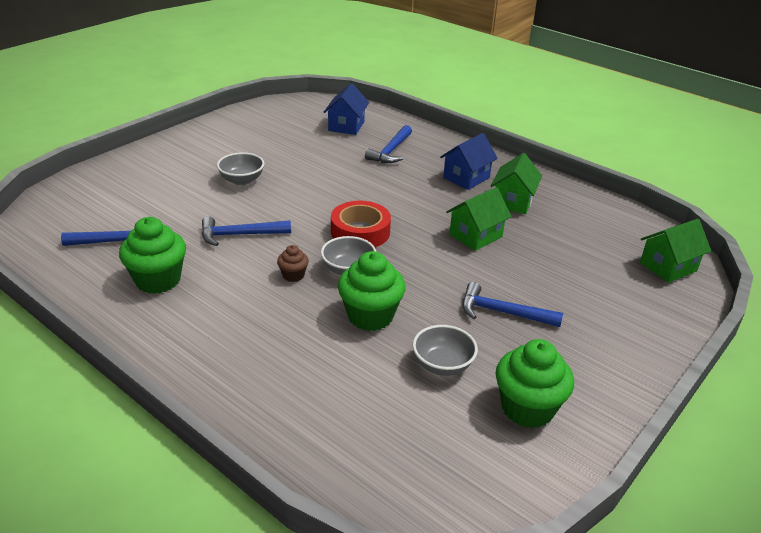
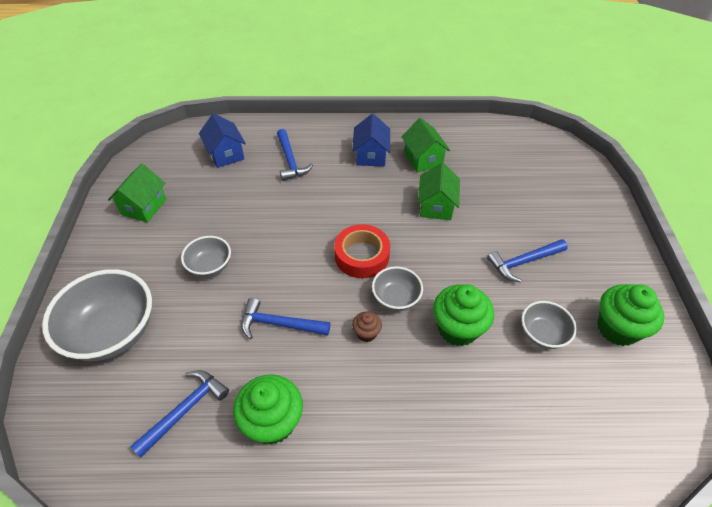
camera: 40 degrees left, 15 degrees up
(135, 181) = (112, 332): none -> grey bowl
(240, 235) = (279, 324): blue hammer -> blue hammer turned 60 degrees clockwise
(668, 267) = (559, 158): green house -> green house (144, 207)

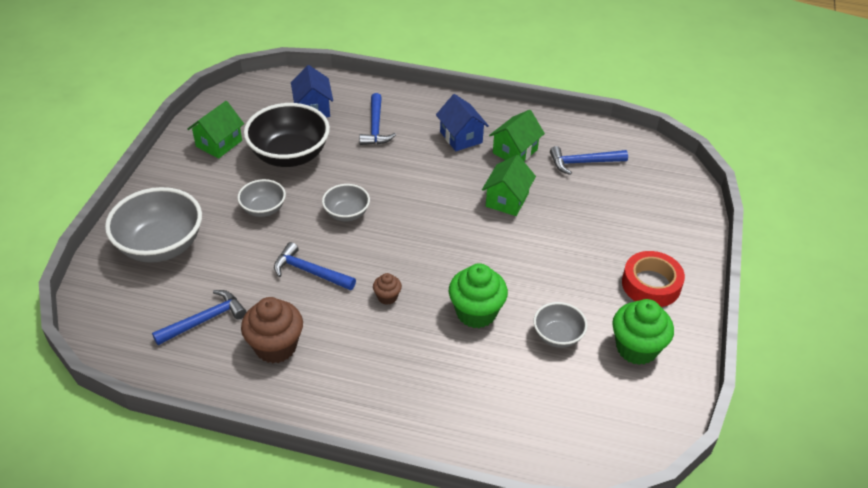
camera: 15 degrees right, 5 degrees down
(218, 204) = (290, 155): none -> black bowl
(272, 422) = (275, 347): green cupcake -> brown cupcake
(362, 256) = (411, 230): red tape -> red tape (651, 284)
(371, 155) = (461, 137): blue house -> blue house turned 45 degrees counterclockwise
(396, 298) = (428, 274): grey bowl -> grey bowl (346, 213)
(423, 159) = (515, 151): green house -> green house turned 45 degrees clockwise
(524, 262) = (572, 270): blue hammer -> blue hammer (583, 163)

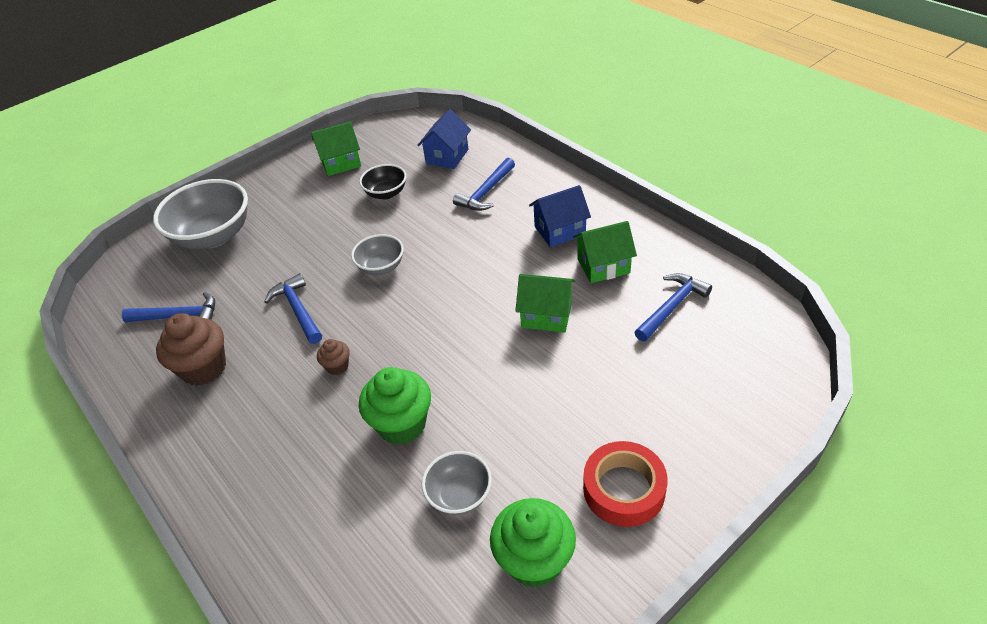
camera: 40 degrees right, 0 degrees up
(263, 209) = (318, 235): grey bowl -> none
(290, 155) = (386, 193): black bowl -> black bowl, size x0.53
(461, 137) = (560, 231): blue house -> blue house turned 60 degrees clockwise
(507, 200) = (546, 315): green house -> green house turned 45 degrees clockwise
(583, 163) = (671, 307): blue hammer -> blue hammer turned 105 degrees clockwise

